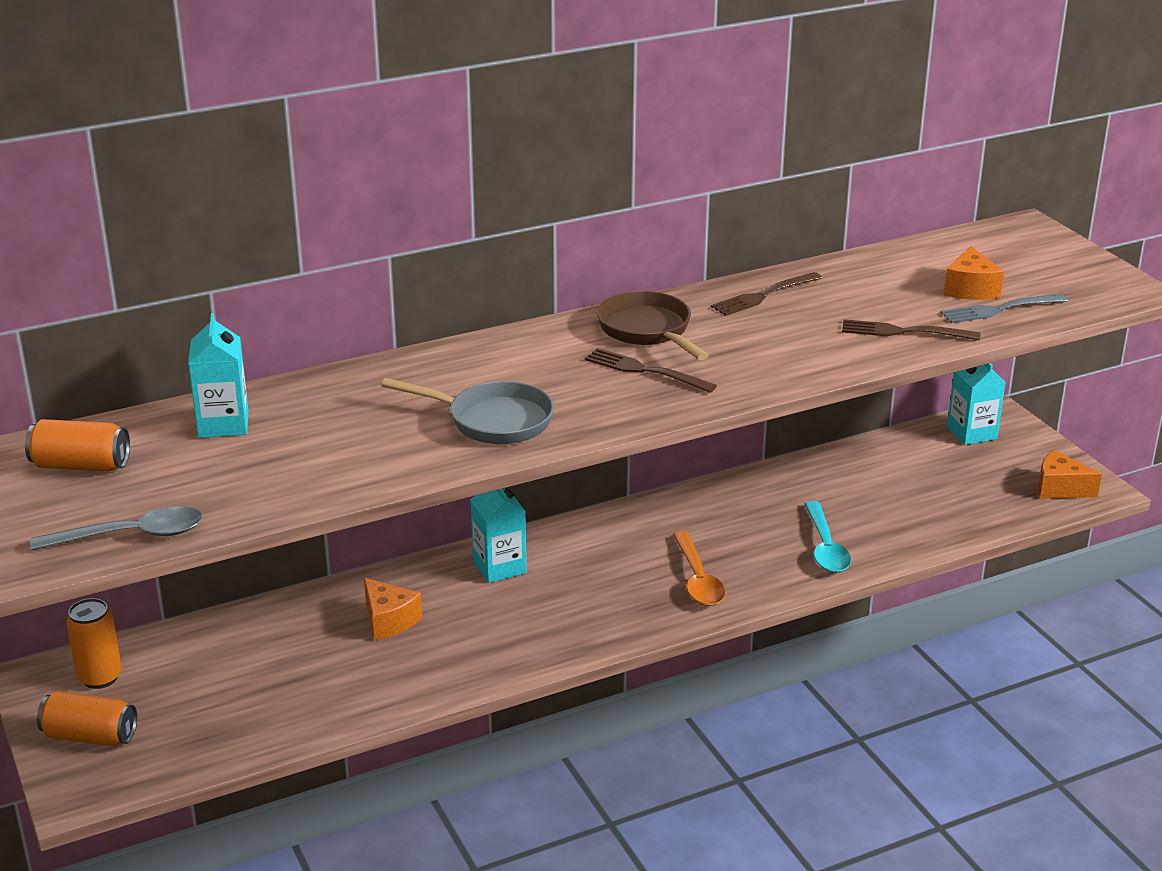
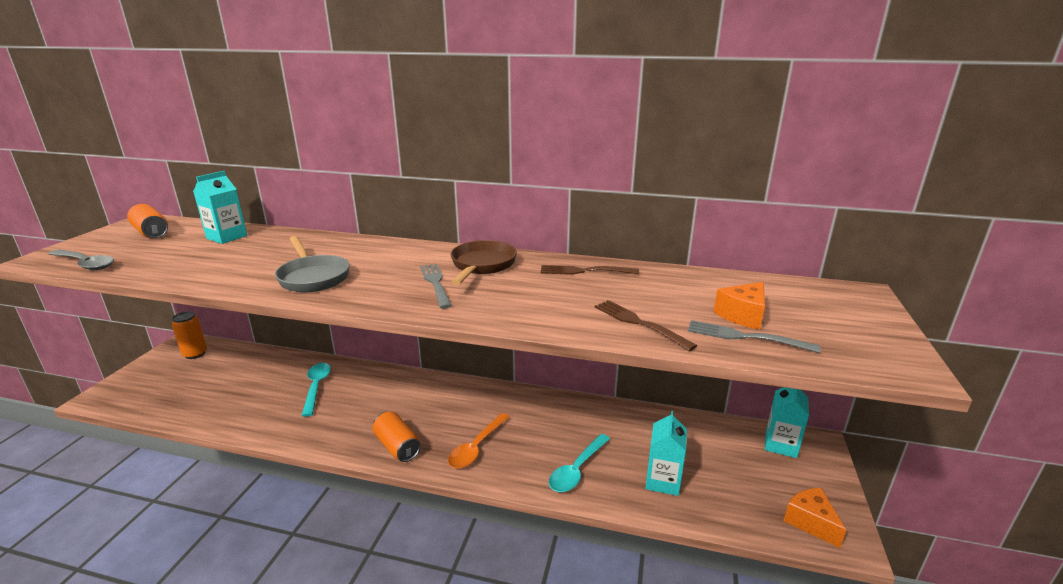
camera: 40 degrees right, 5 degrees down
(90, 736) = (147, 376): orange can -> orange can (397, 446)
(389, 621) = (316, 387): orange cheese -> turquoise spoon
(499, 567) = (400, 386): turquoise carton -> turquoise carton (663, 481)
(645, 371) = (435, 283): brown fork -> grey fork

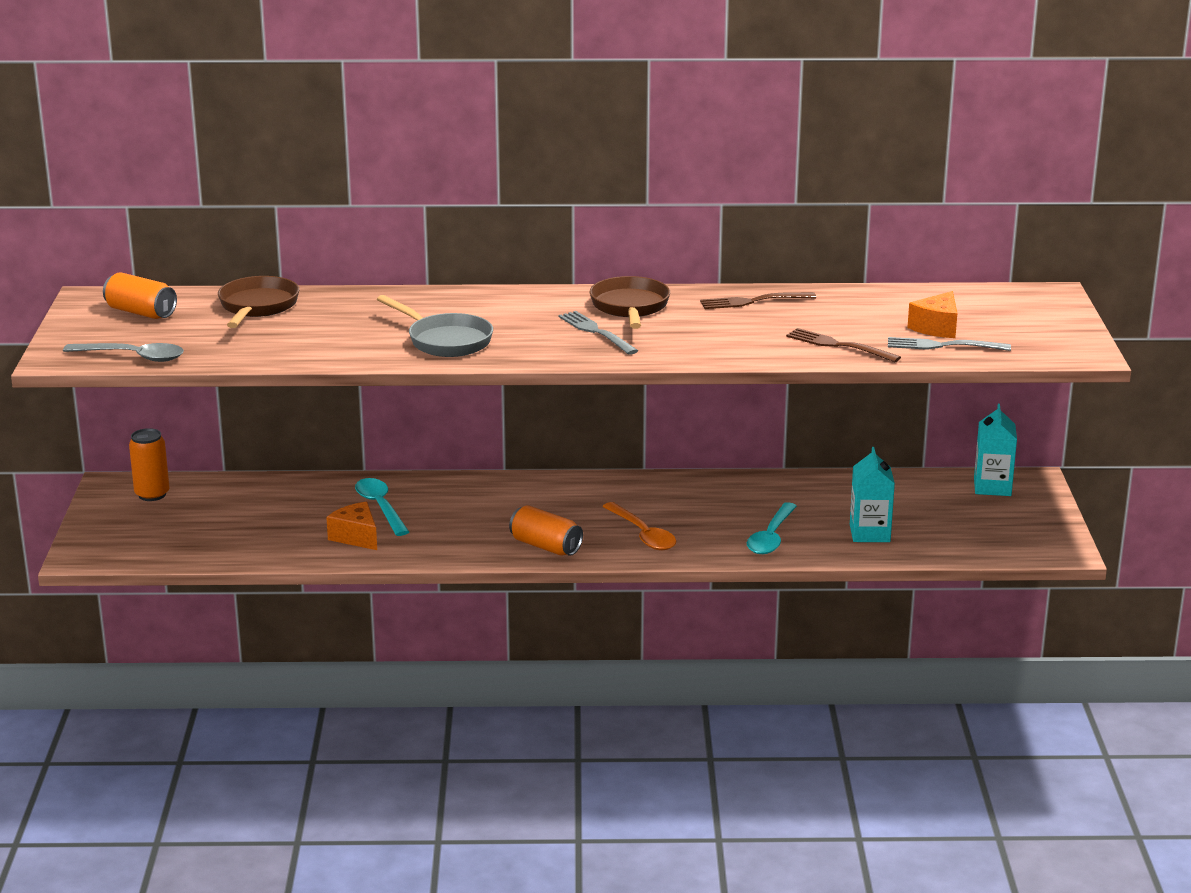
camera: 15 degrees left, 0 degrees up
(227, 237) = (257, 307): turquoise carton -> brown pan
(477, 447) = (642, 534): orange spoon -> orange spoon turned 45 degrees counterclockwise
(810, 522) = (1028, 542): orange cheese -> orange cheese (356, 537)

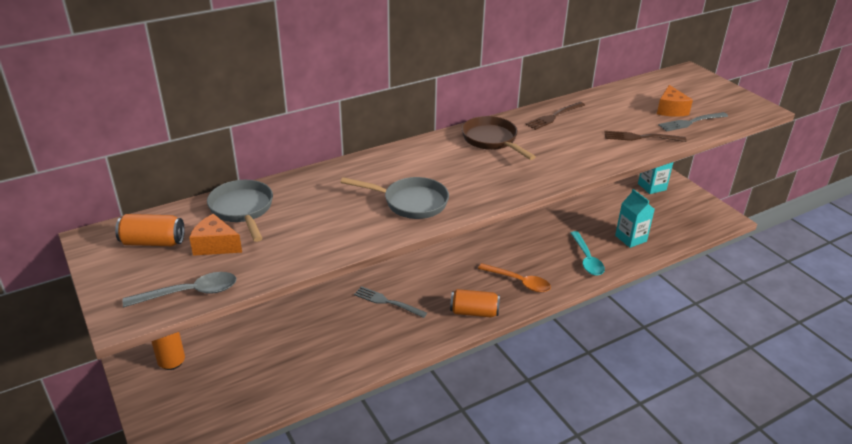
camera: 30 degrees left, 10 degrees up
(257, 307) = (242, 210): brown pan -> grey pan
(356, 537) = (350, 348): orange cheese -> orange cheese (215, 245)
(380, 507) = (343, 316): turquoise spoon -> none
(596, 332) = (496, 166): grey fork -> grey fork (387, 302)

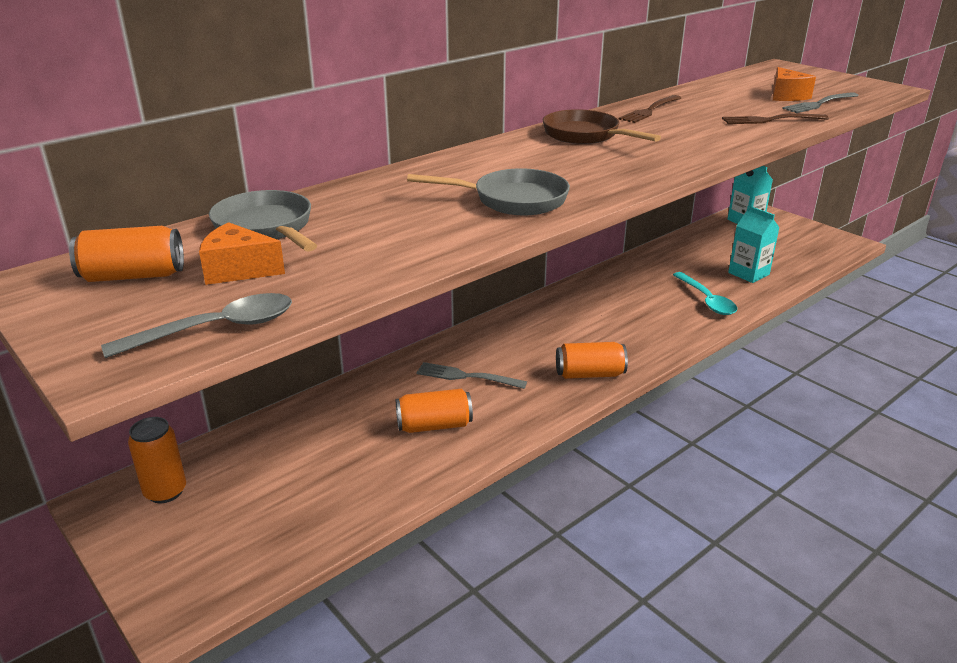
camera: 10 degrees left, 5 degrees down
(353, 338) = (434, 425): none -> orange can
(519, 282) = (633, 334): orange spoon -> none

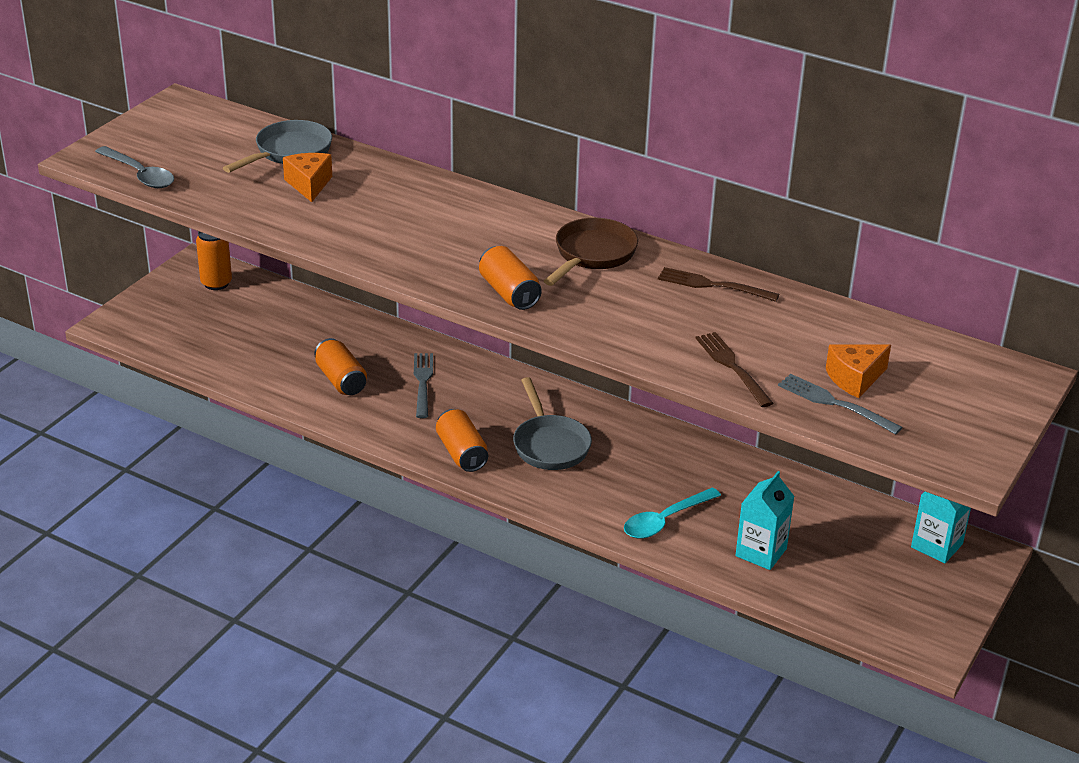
camera: 70 degrees right, 5 degrees up
(133, 276) = (197, 129): orange can -> orange can (509, 293)
(238, 270) = (219, 160): orange cheese -> orange cheese (309, 184)
(513, 200) = (393, 240): grey pan -> grey pan (549, 445)

